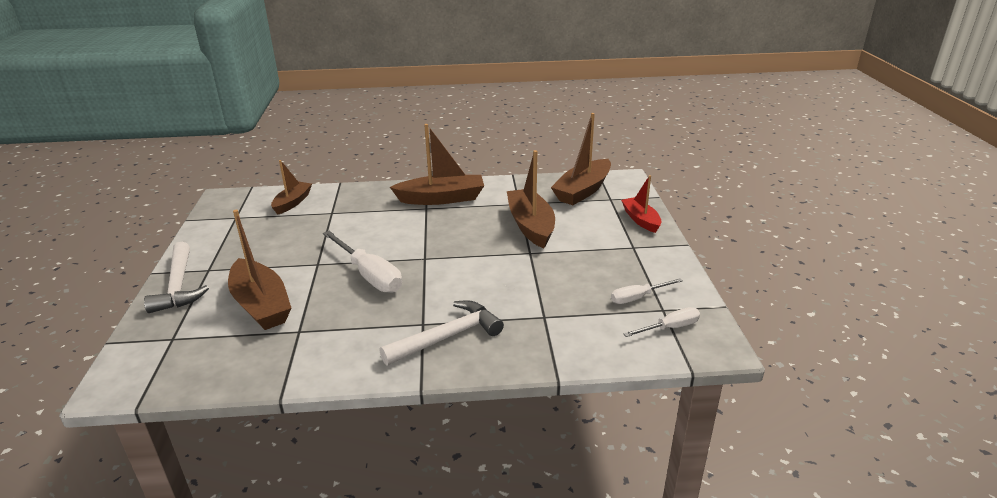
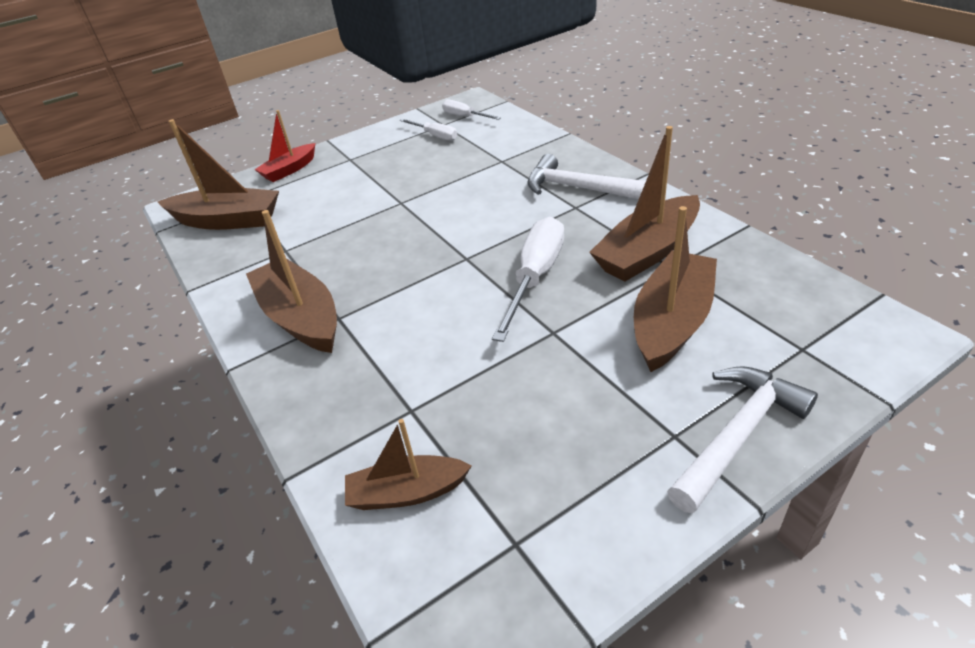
camera: 115 degrees left, 10 degrees up
(531, 226) = (341, 222): brown boat -> brown boat (647, 252)

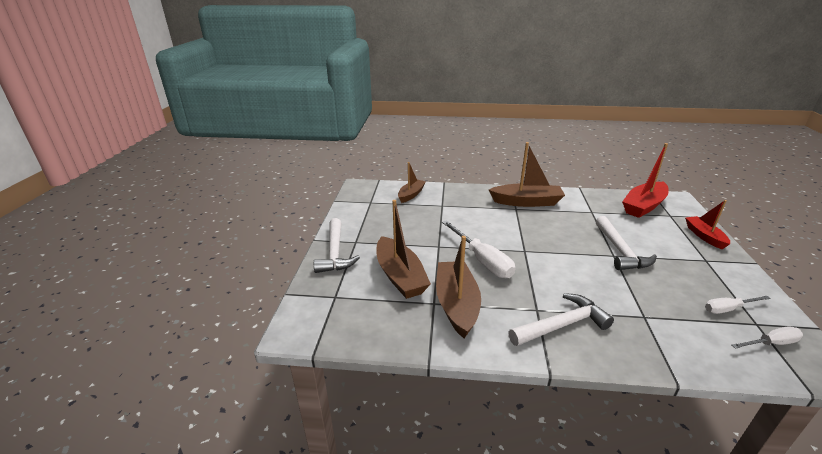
camera: 125 degrees right, 10 degrees down
(227, 221) = (643, 206): brown boat -> red boat
(384, 202) = (620, 251): none -> white hammer

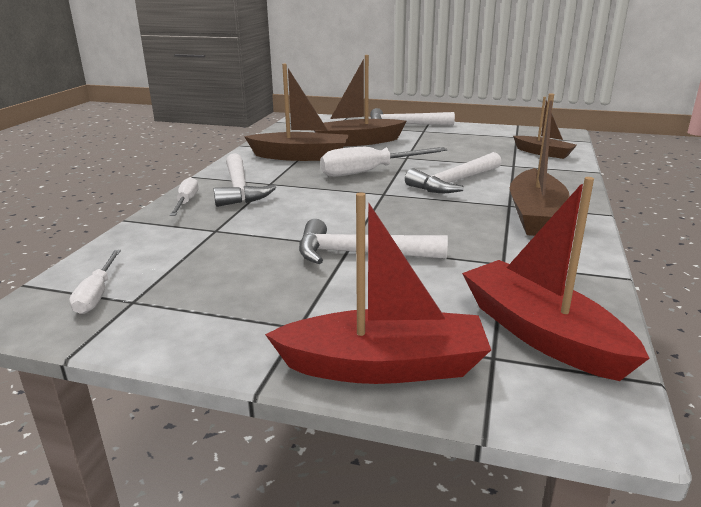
camera: 100 degrees right, 5 degrees down
(487, 225) = (454, 182): none -> white hammer
(704, 236) = (384, 366): red boat -> red boat, size x1.63
(728, 309) = (176, 291): white screwdriver -> white screwdriver (186, 202)

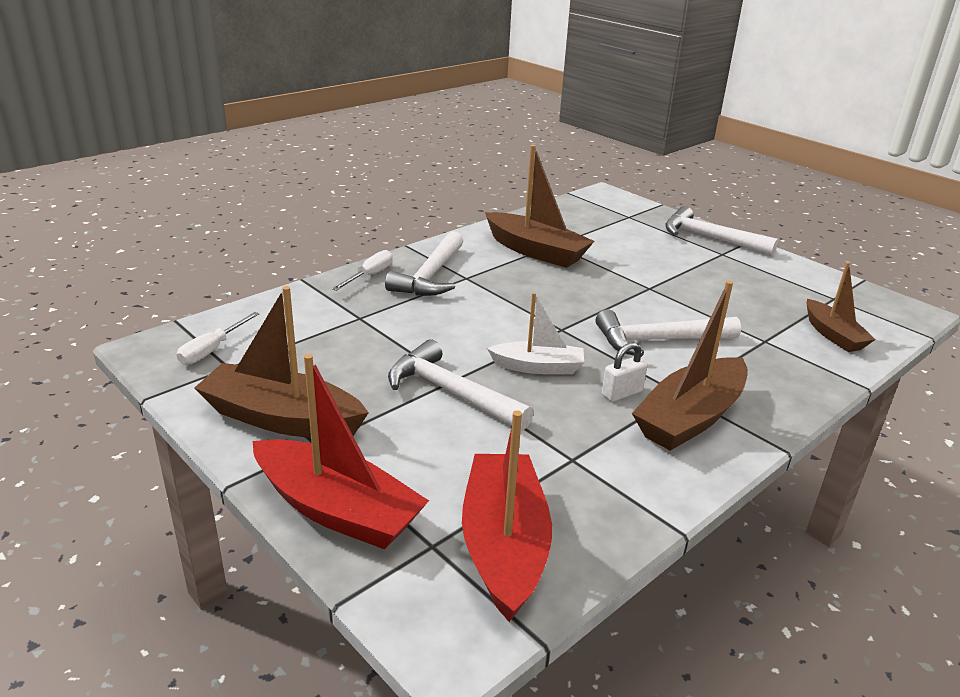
camera: 30 degrees right, 5 degrees up
(356, 142) = (619, 248): brown boat -> brown boat (282, 418)
(369, 172) = (583, 295): white screwdriver -> none
(400, 219) = (538, 367): none -> white boat
(476, 216) = (622, 393): none -> white padlock

